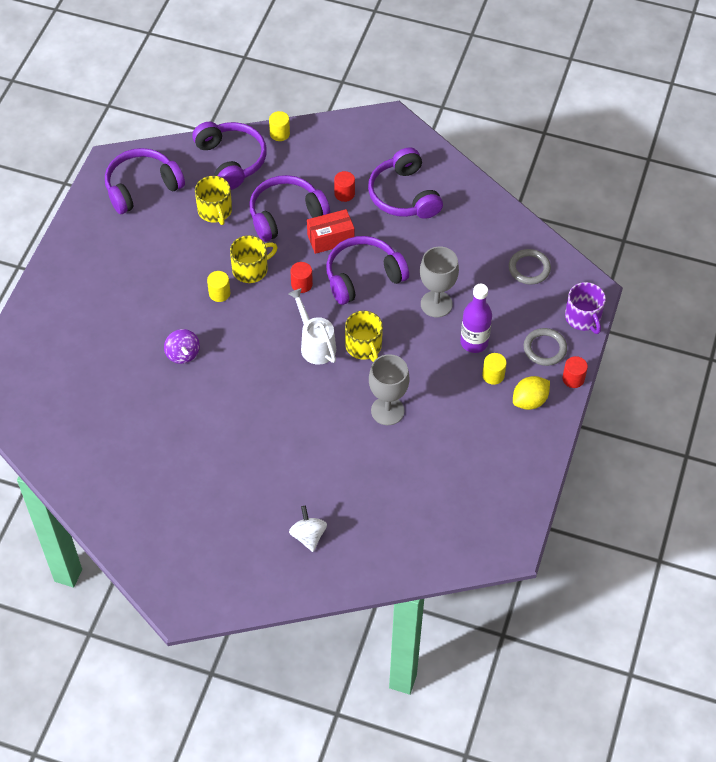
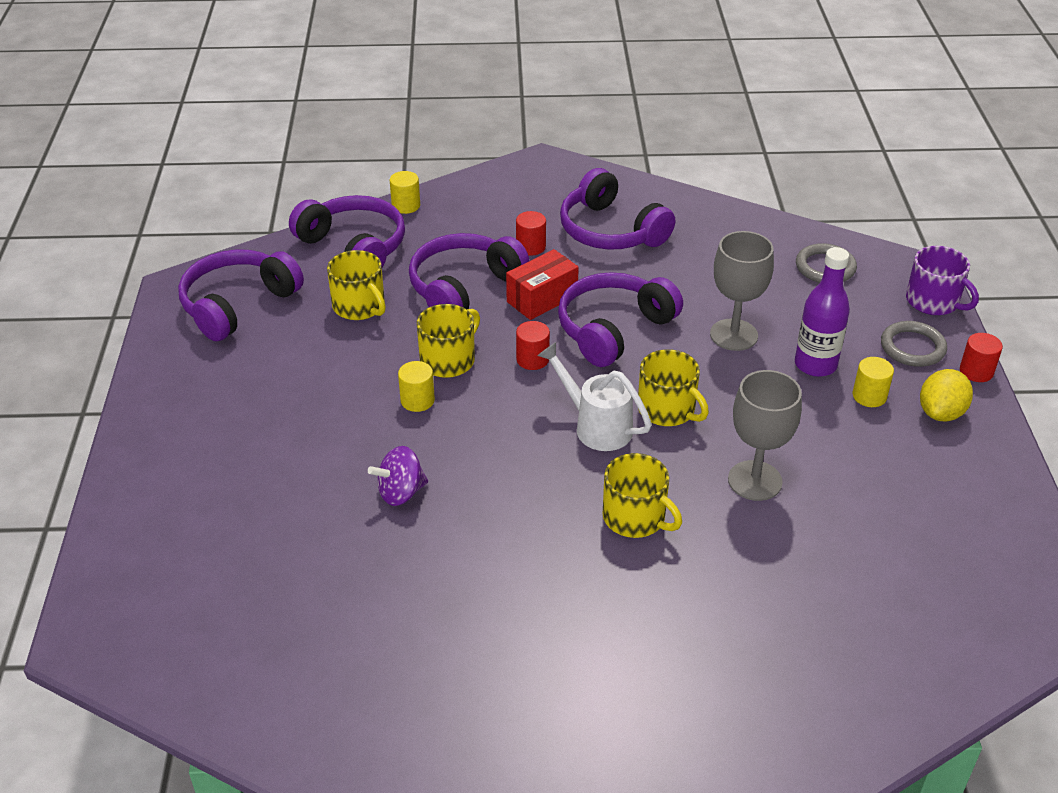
camera: 20 degrees left, 15 degrees down
(183, 354) = (401, 492): purple spinning top -> purple spinning top turned 105 degrees clockwise
(305, 412) = (635, 517): none -> yellow mug
(308, 536) = (749, 696): white spinning top -> none

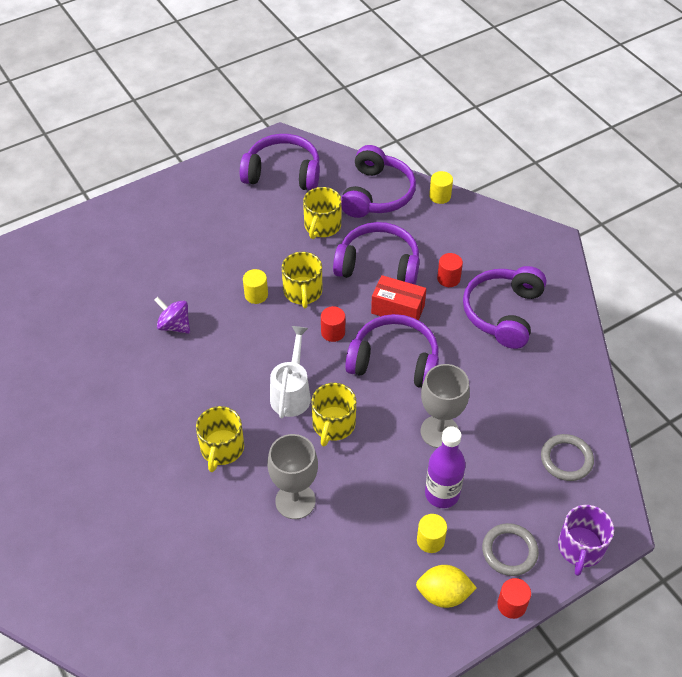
camera: 60 degrees right, 10 degrees up
(448, 360) = (303, 291): yellow mug -> yellow mug turned 75 degrees clockwise

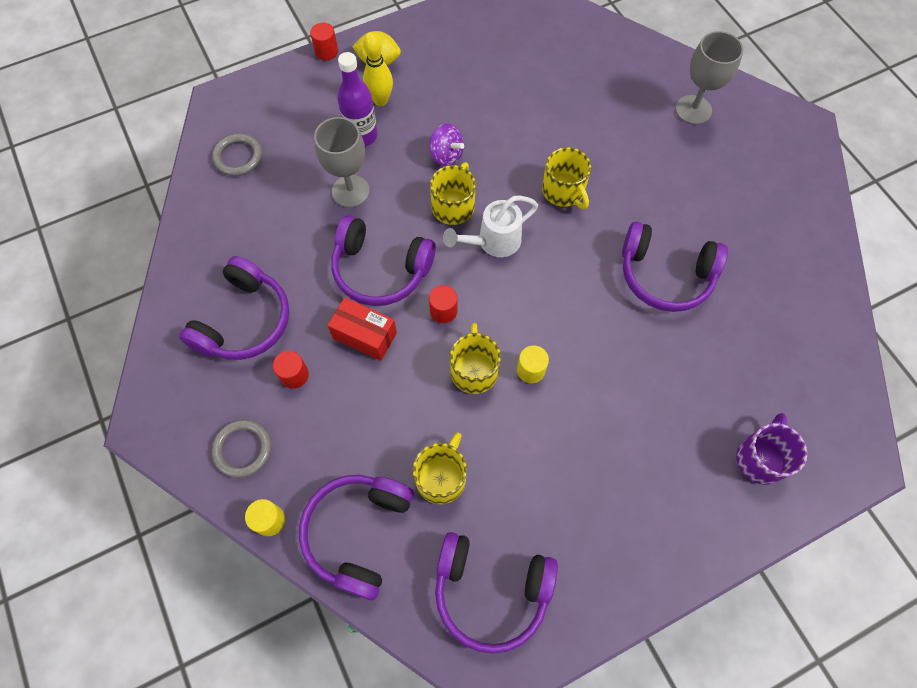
camera: 175 degrees left, 15 degrees up
(174, 325) = (625, 334): purple spinning top -> purple spinning top (446, 155)
(222, 448) = (563, 191): yellow mug -> yellow mug turned 135 degrees clockwise
(291, 393) = (493, 242): white watering can -> white watering can turned 45 degrees clockwise
(295, 501) = (495, 139): grey goblet -> grey goblet (693, 110)
(378, 265) = (376, 403): purple headphones -> purple headphones (665, 275)
(430, 540) = (380, 100): yellow cylinder -> yellow bowling pin
(509, 551) = (316, 88): grey ring -> grey ring (243, 449)
(580, 548) = (255, 86): purple mug -> purple mug (761, 458)

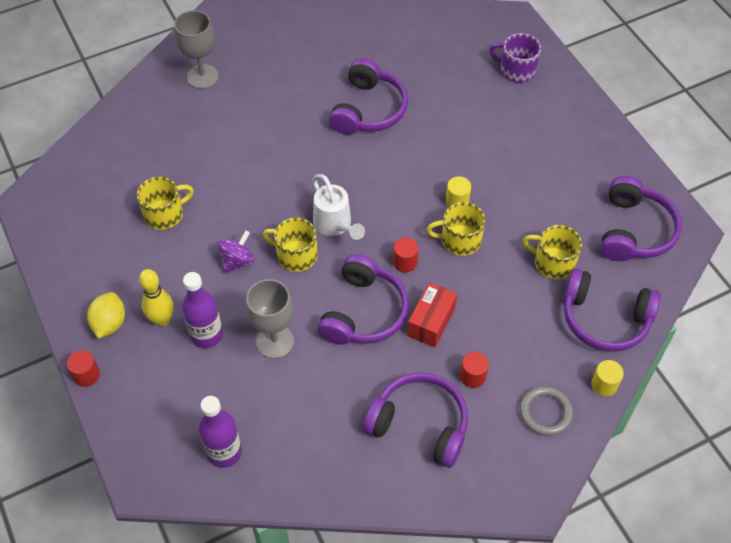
camera: 90 degrees left, 10 degrees down
(238, 157) = (224, 452): grey ring -> purple bottle
(563, 191) = (283, 172): yellow mug -> yellow mug (165, 214)

